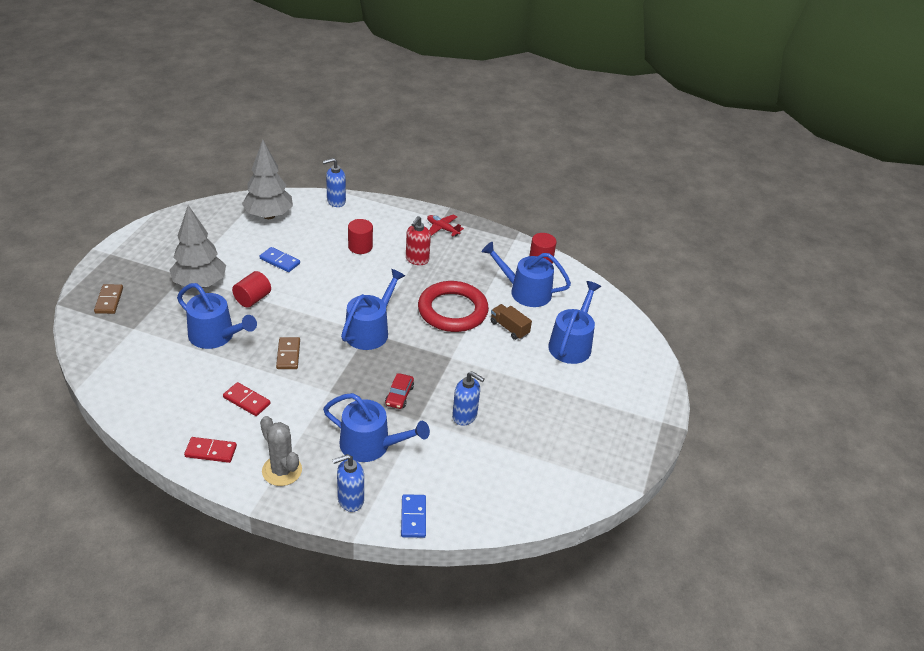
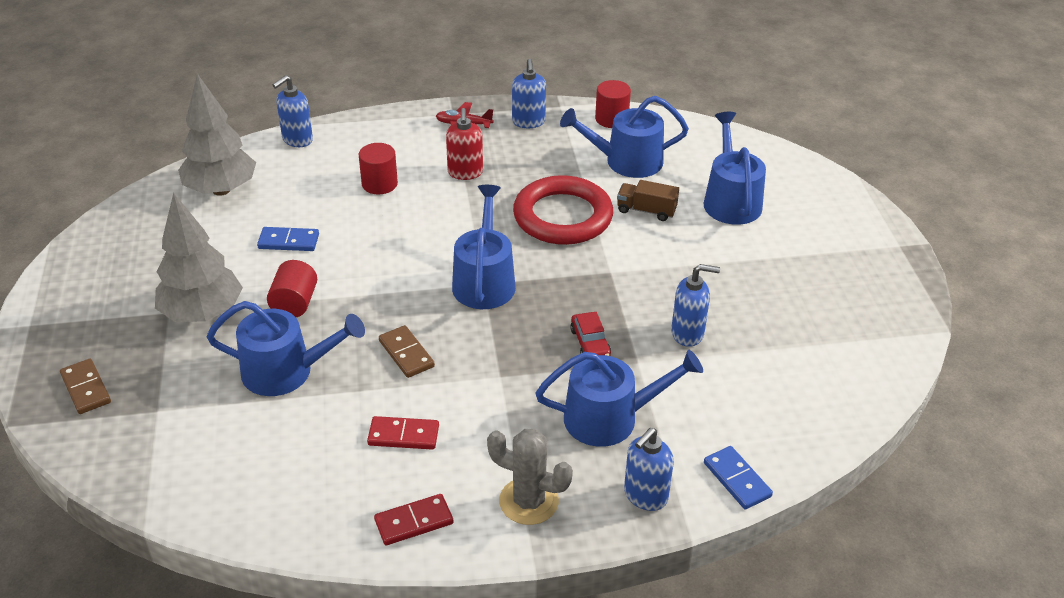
camera: 25 degrees left, 0 degrees up
(485, 242) = (528, 122): none -> blue soap dispenser

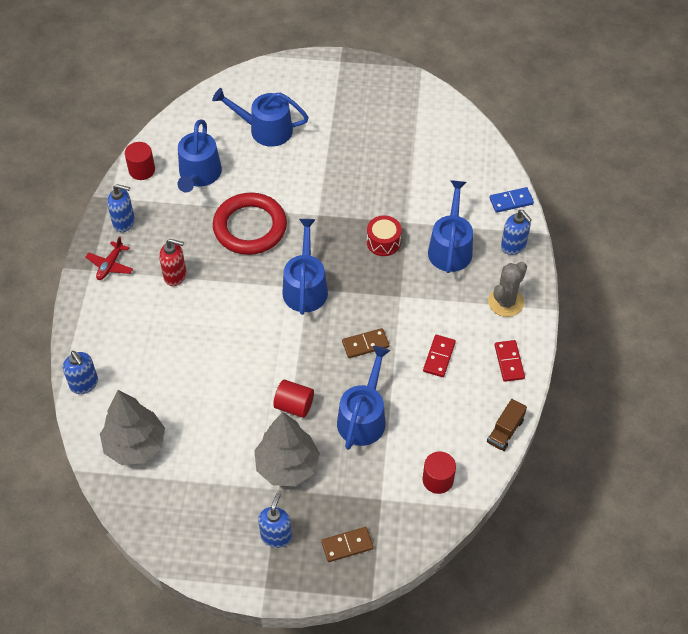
camera: 75 degrees left, 15 degrees up
(288, 241) = (220, 403): blue domino -> none
(379, 184) = (168, 333): red cylinder -> red cylinder (438, 479)
(484, 281) = (305, 287): blue watering can -> blue watering can turned 75 degrees clockwise
(590, 343) = (383, 242): red car -> red drum
(646, 210) = (260, 178): brown truck -> brown truck (505, 431)
(688, 333) = (389, 190): blue soap dispenser -> blue soap dispenser (276, 536)

